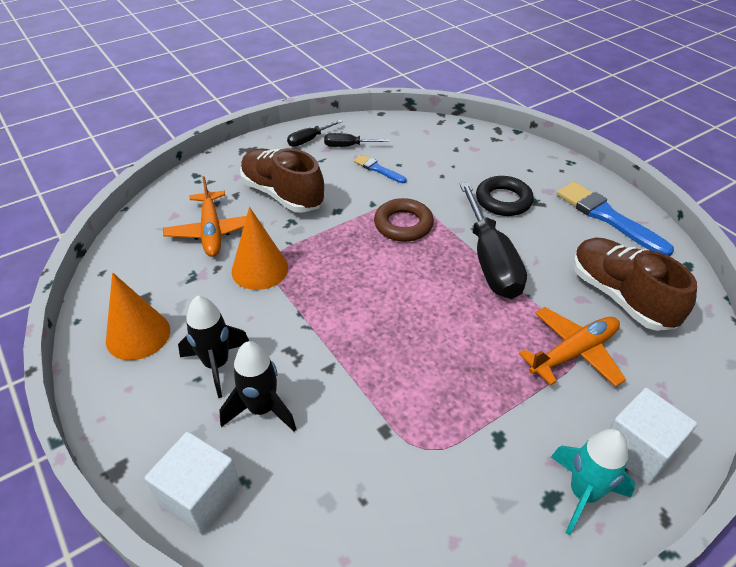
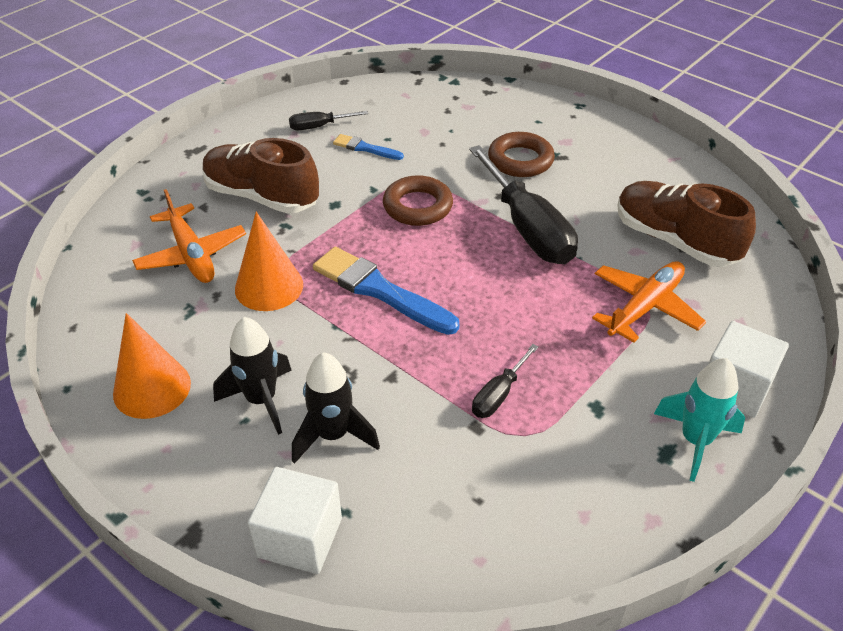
camera: 15 degrees left, 0 degrees up
(309, 140) = (268, 126): black screwdriver -> black screwdriver (499, 394)
(503, 200) = (520, 160): black ring -> brown ring
(607, 217) = (637, 159): blue brush -> blue brush (379, 290)

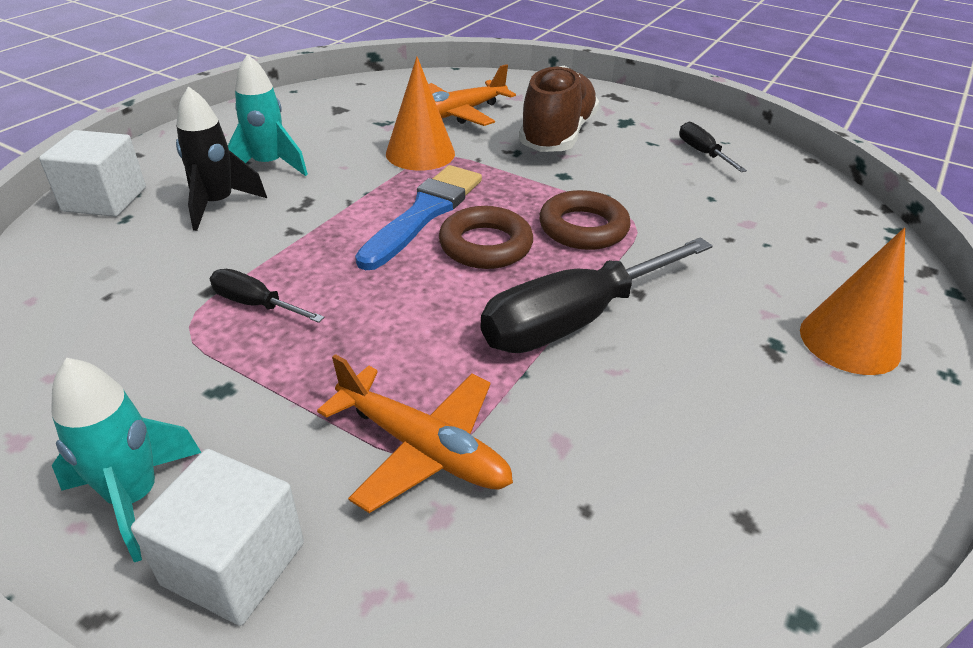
camera: 80 degrees right, 5 degrees down
(152, 388) = (289, 119): orange cone -> orange cone (849, 341)
(261, 400) = (268, 166): black rocket -> turquoise rocket
(365, 148) = (680, 184): blue brush -> none
(520, 160) = (735, 309): brown ring -> brown ring (485, 245)
(674, 241) = (605, 498): brown shoe -> none

